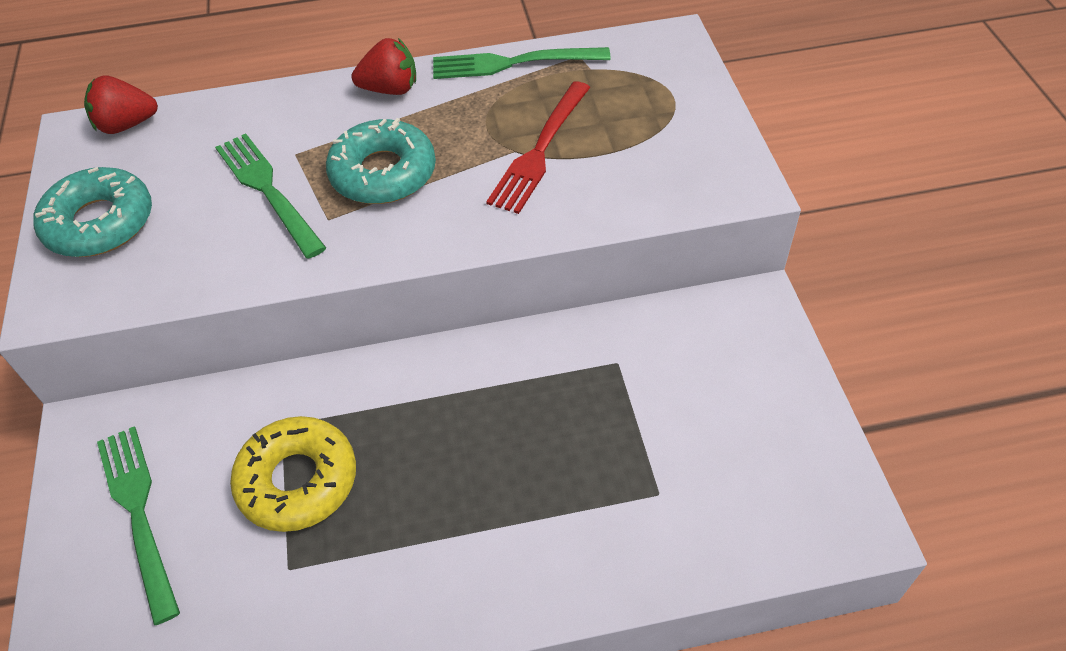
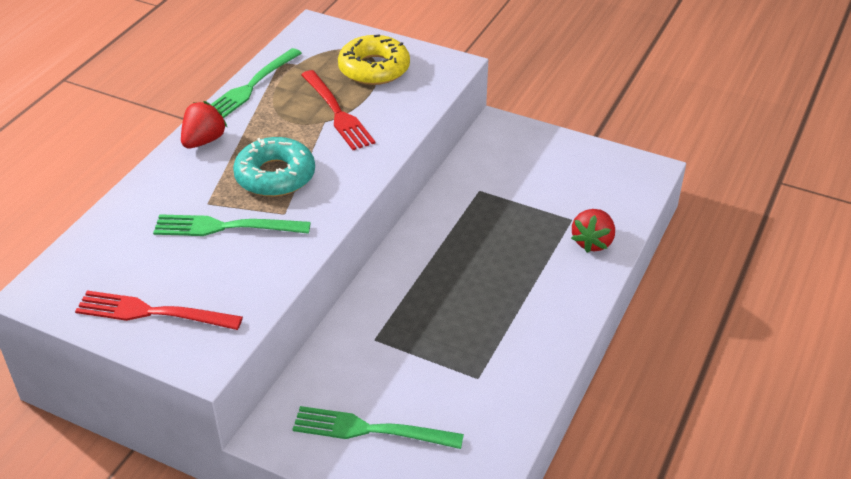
camera: 55 degrees left, 10 degrees down
(100, 223) = (153, 313): turquoise donut -> red fork
(126, 125) = (65, 266): red strawberry -> red strawberry (592, 242)
(298, 480) = (422, 348): yellow donut -> yellow donut (374, 68)

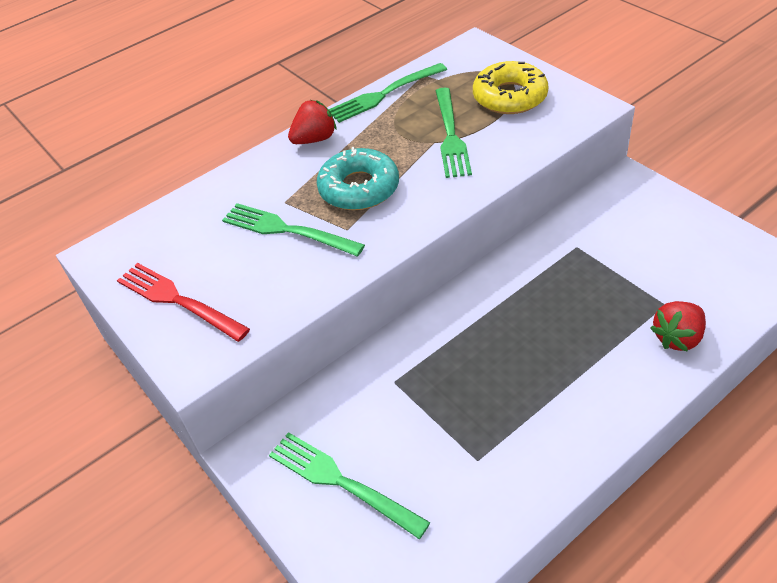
camera: 30 degrees right, 5 degrees up
(337, 112) = (451, 135): red fork -> green fork

